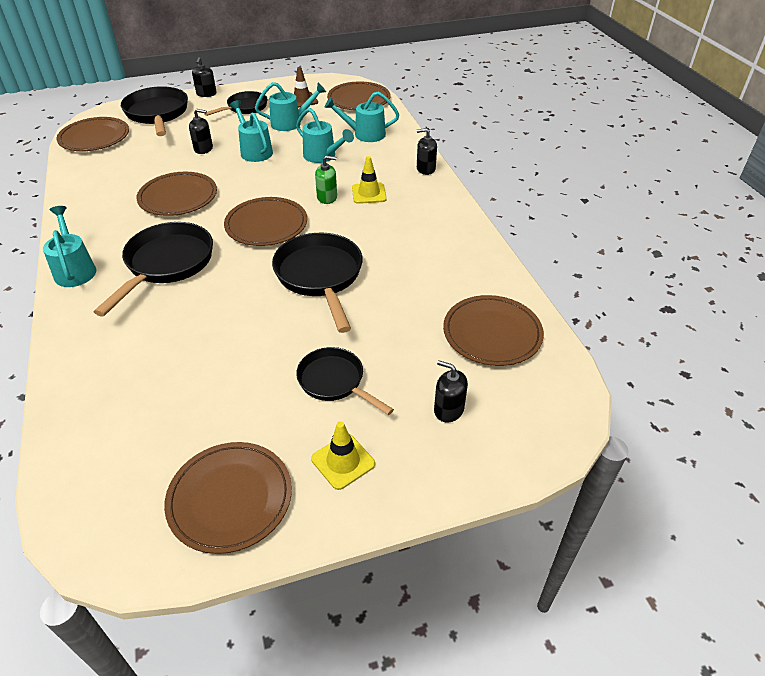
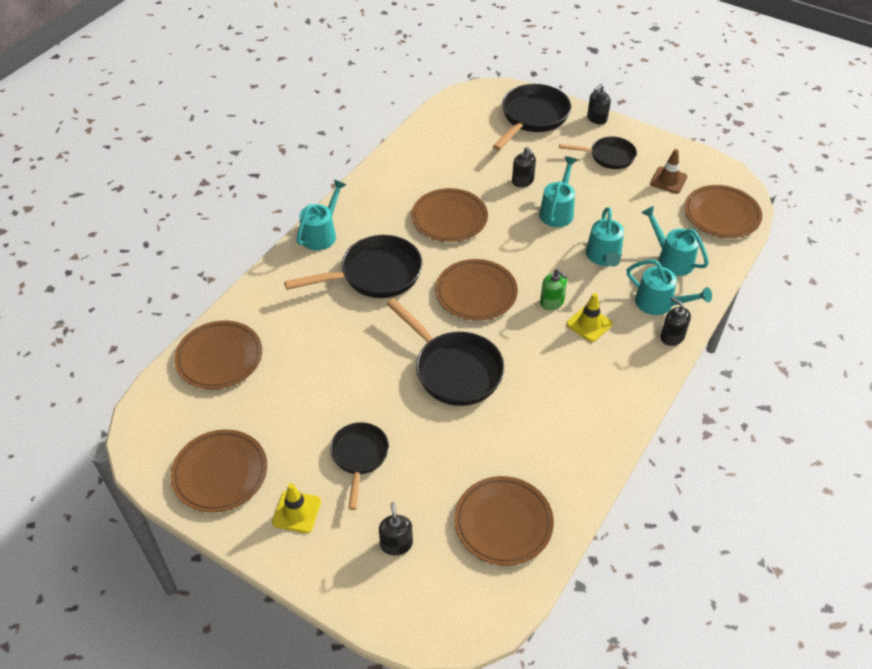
camera: 50 degrees right, 5 degrees up
(94, 138) = (461, 114): brown plate -> brown plate (219, 358)
(291, 123) = (625, 200): turquoise watering can -> turquoise watering can (660, 304)
(320, 277) = (454, 369): black pan -> black pan turned 105 degrees clockwise

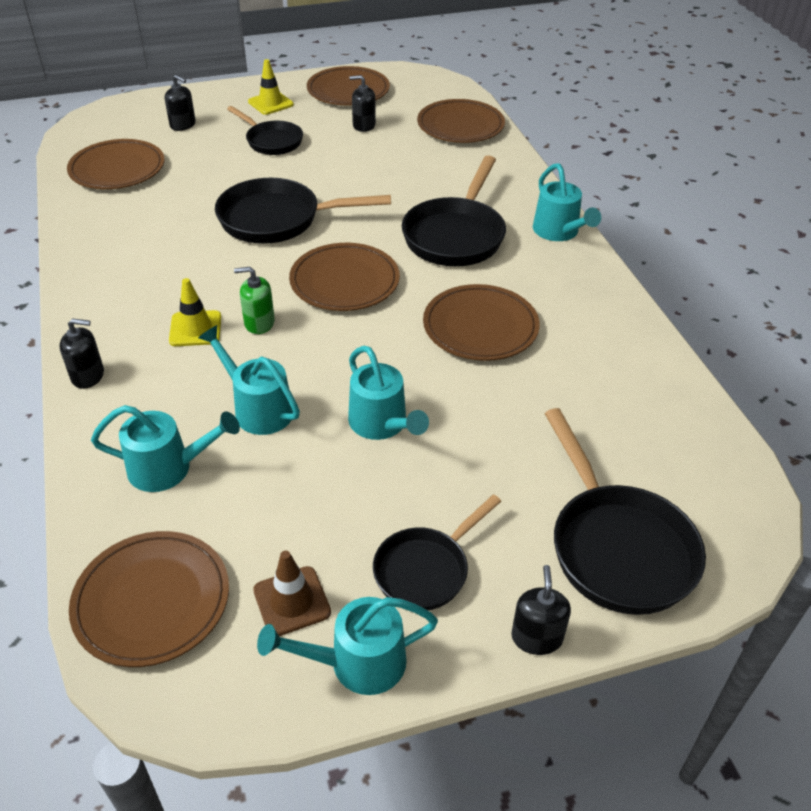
camera: 130 degrees right, 5 degrees down
(522, 181) = (477, 432): black soap dispenser -> black soap dispenser (364, 125)
(660, 304) = (134, 401): turquoise watering can -> turquoise watering can (356, 663)

